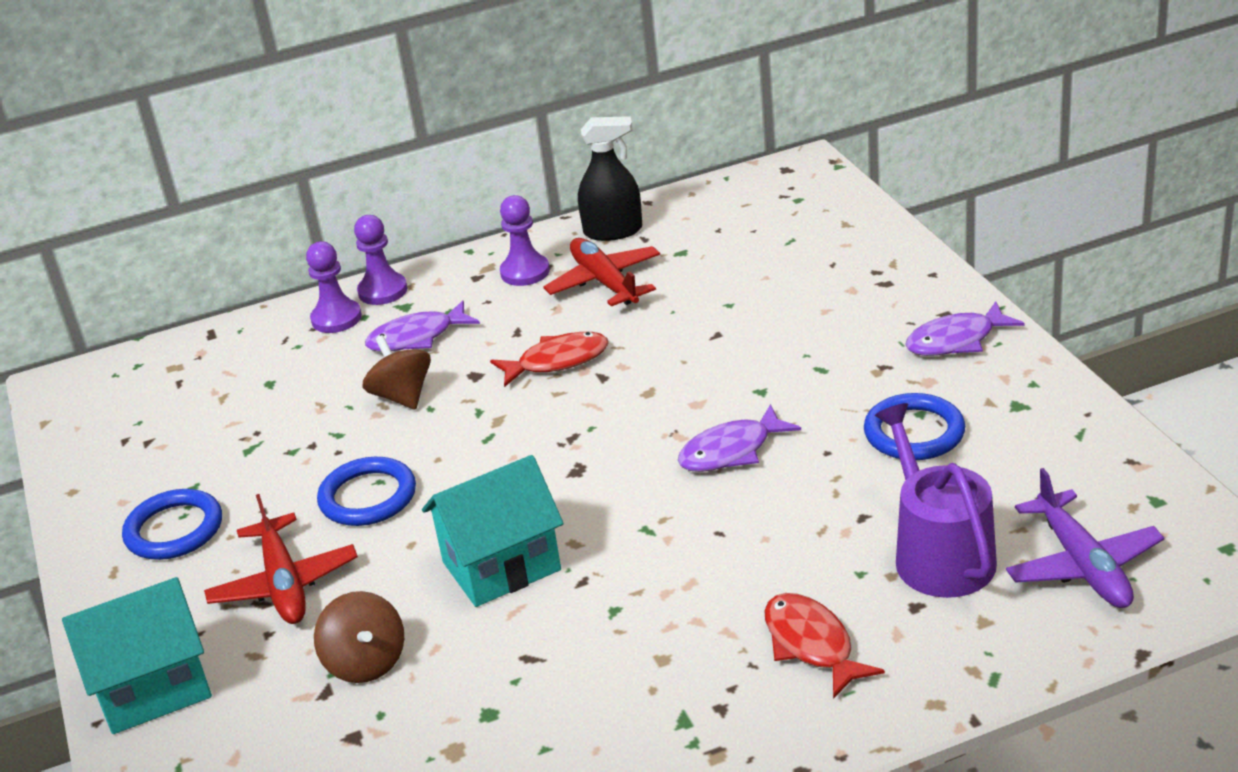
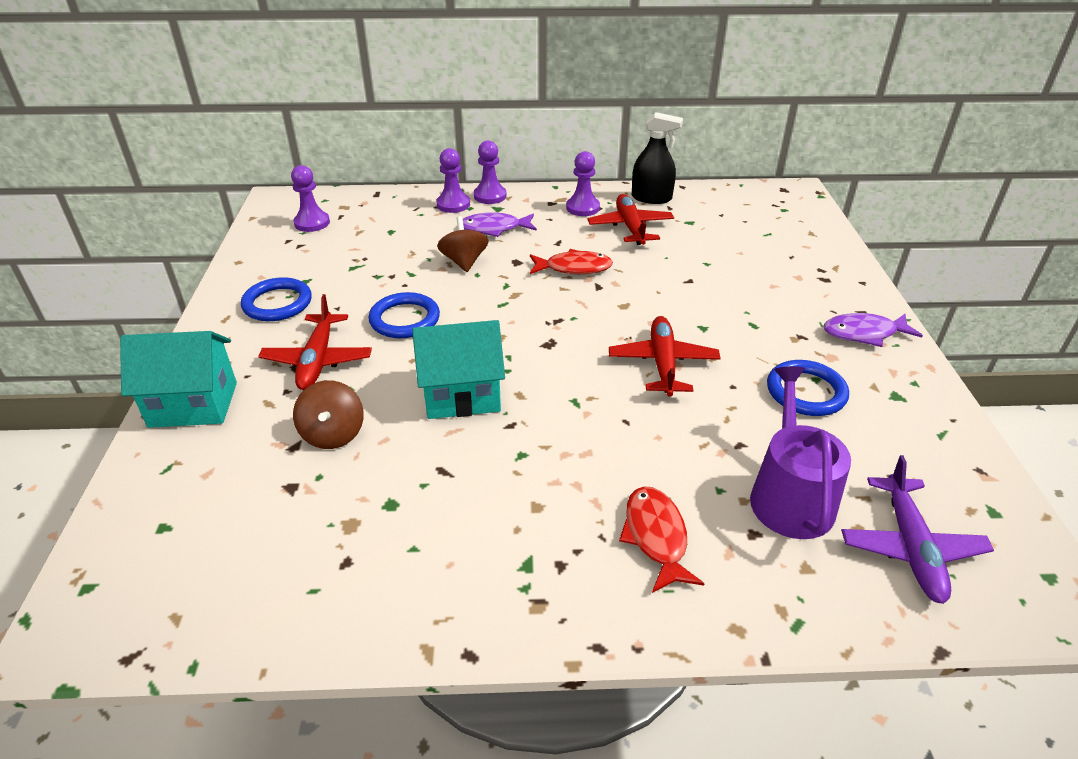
camera: 15 degrees right, 5 degrees up
(143, 404) = (312, 223): none -> purple pawn
(731, 451) = (662, 363): purple fish -> red plane

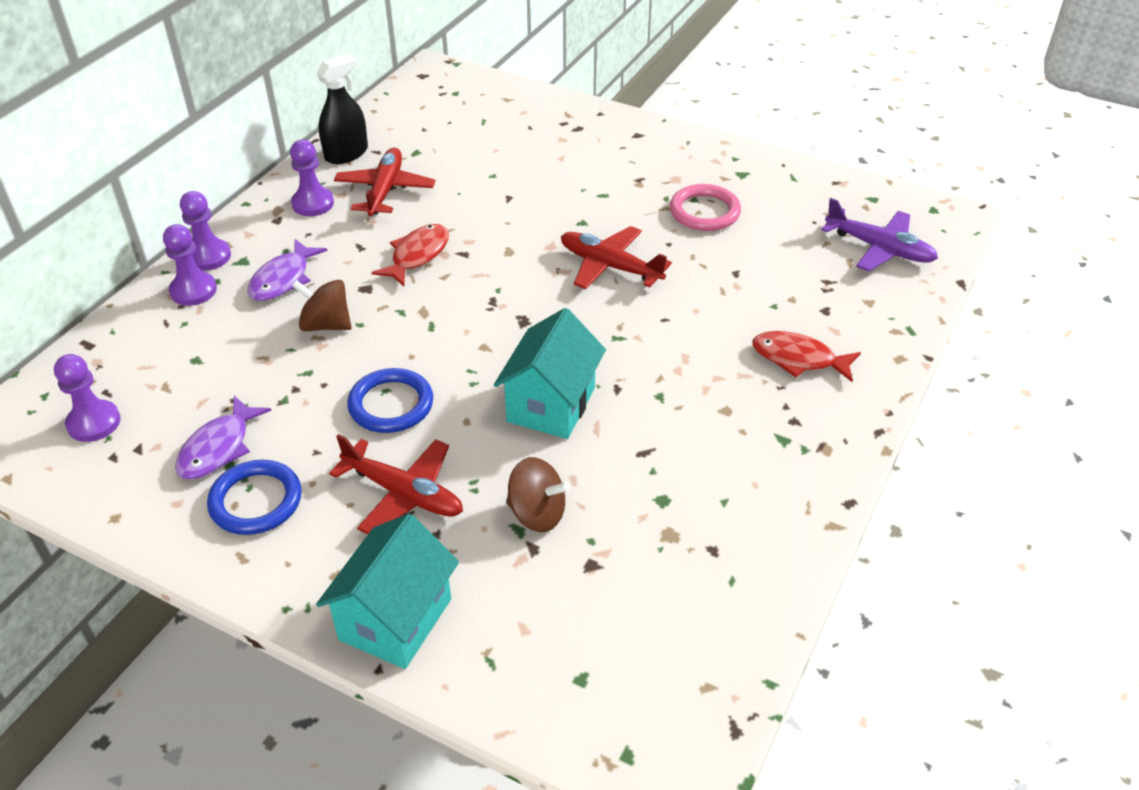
camera: 60 degrees left, 5 degrees up
(630, 227) = (385, 190): red plane -> red plane turned 75 degrees clockwise
(789, 495) = (802, 275): purple watering can -> none
(806, 392) = (704, 212): blue ring -> pink ring
(864, 333) = (662, 148): purple fish -> purple fish (218, 448)

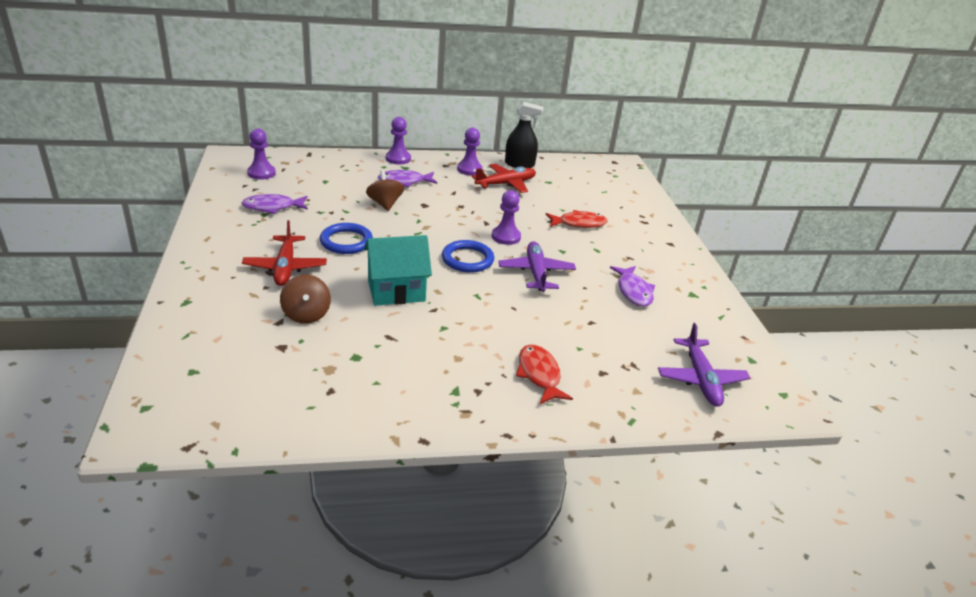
camera: 50 degrees right, 10 degrees down
(193, 290) = (370, 164): purple pawn -> purple pawn (506, 237)
(256, 501) = (246, 229): blue ring -> blue ring (467, 259)
(396, 619) = (196, 295): turquoise house -> none
(417, 255) = (467, 210): red fish -> red fish (579, 223)
(610, 266) = (536, 273): red plane -> purple plane
(704, 212) = (633, 291): pink ring -> purple fish

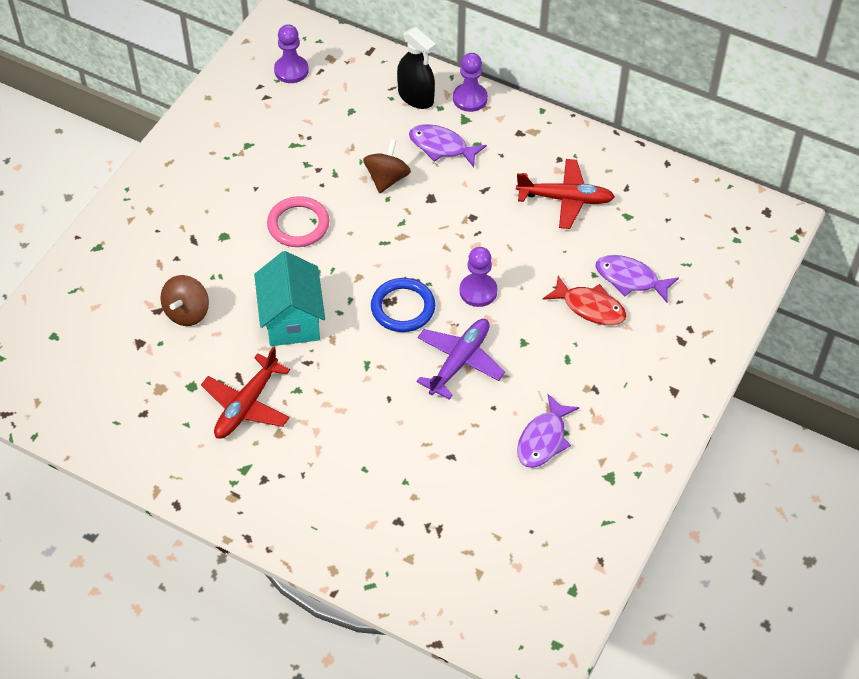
camera: 40 degrees right, 20 degrees up
(272, 207) = (263, 137): purple fish -> purple fish (630, 279)
(285, 267) = (212, 238): red plane -> red plane (247, 405)
(346, 241) = (298, 224): blue ring -> pink ring
(396, 291) = (292, 320): turquoise house -> turquoise house turned 60 degrees clockwise
(469, 169) = (543, 153): purple pawn -> none
(519, 164) = (621, 167): black spray bottle -> black spray bottle (416, 97)
(539, 375) = (335, 491): red fish -> none
(700, 379) = (489, 581): purple plane -> none

